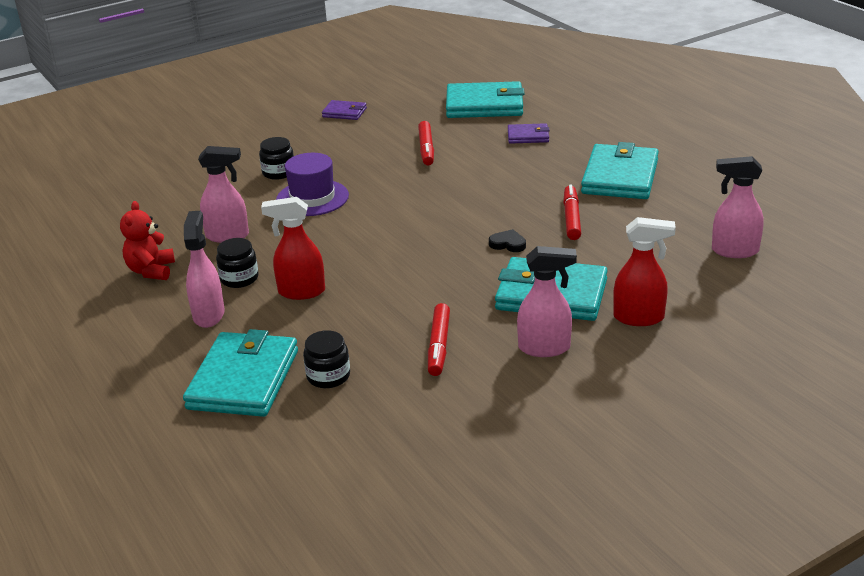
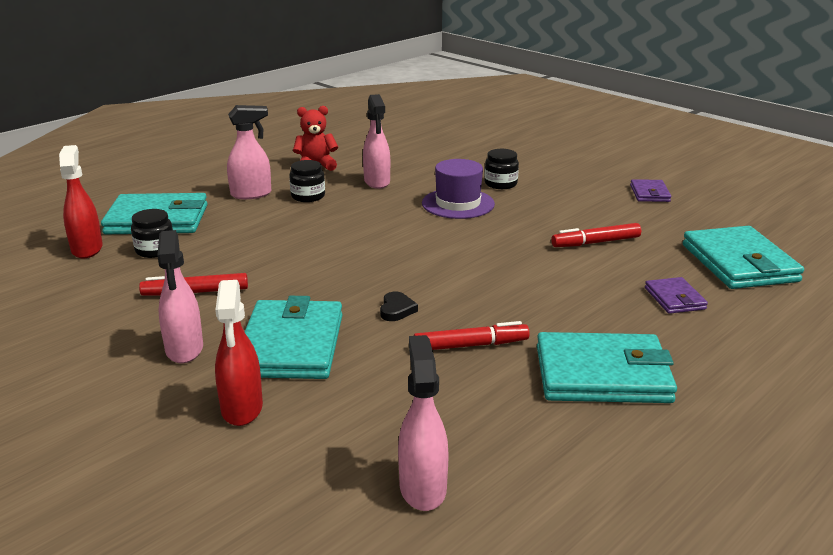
camera: 75 degrees right, 5 degrees down
(301, 292) = (288, 222): red spray bottle -> red spray bottle (87, 249)

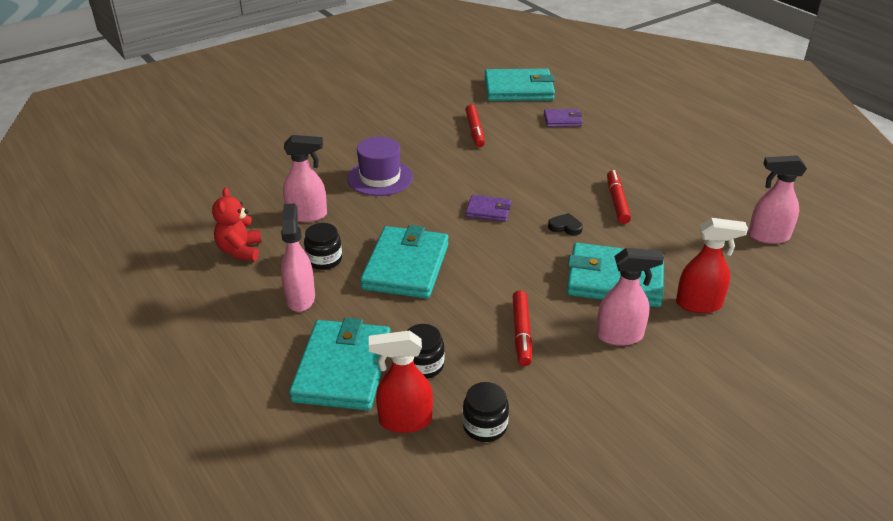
camera: 80 degrees left, 10 degrees up
(500, 184) = (345, 151): black jar -> black jar (485, 426)
(602, 375) = (651, 161): turquoise wallet -> turquoise wallet (406, 266)
(649, 193) = (396, 94): purple wallet -> purple wallet (488, 210)

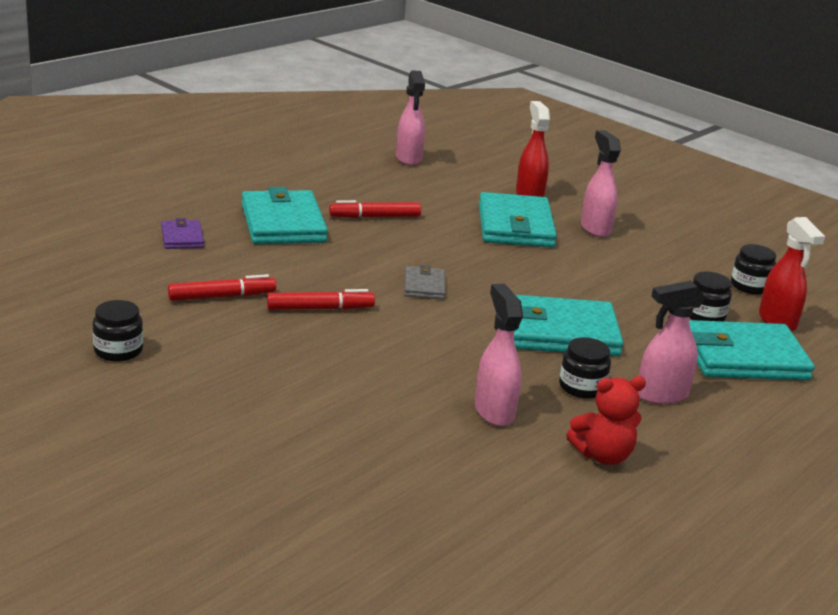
camera: 105 degrees left, 10 degrees down
(380, 178) = (375, 362): purple hat -> none
(412, 99) = (118, 350): none -> black jar
(488, 210) = (424, 286): purple wallet -> grey wallet
(518, 89) = (83, 265): turquoise wallet -> turquoise wallet (283, 223)
(521, 333) = (623, 270): red marker -> red marker (320, 308)
(565, 227) = (437, 245): black heart -> none

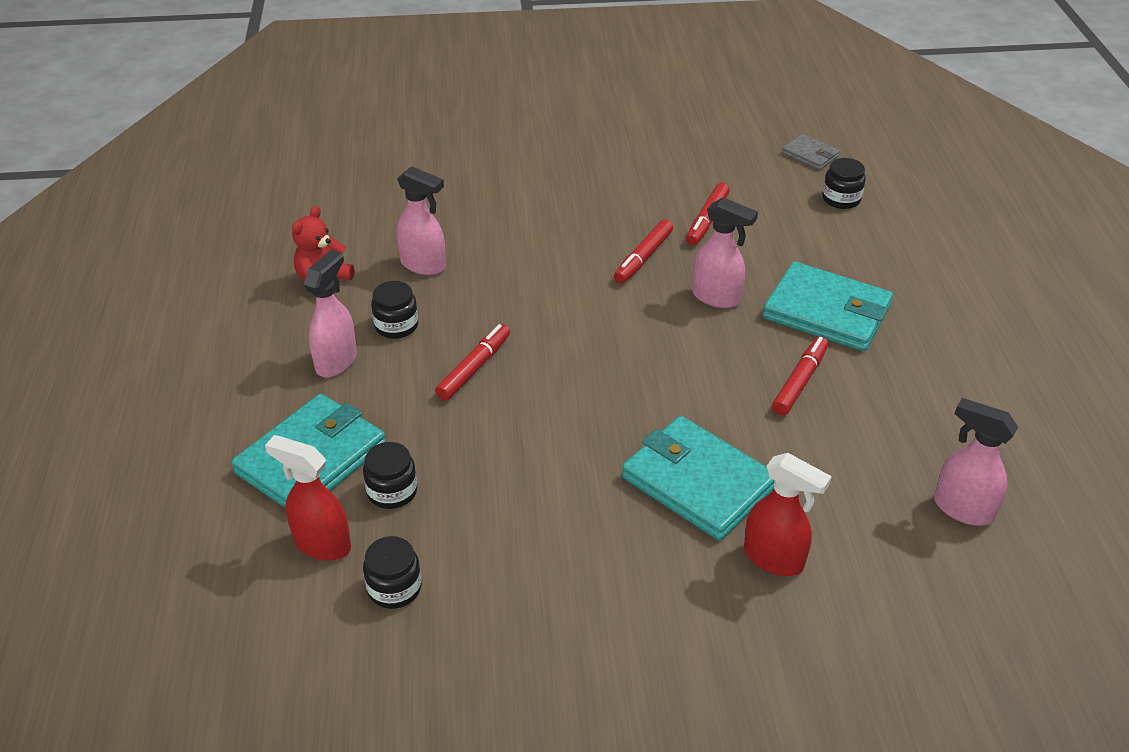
camera: 135 degrees right, 15 degrees up
(118, 350) = (667, 152): black jar -> black jar (841, 199)
(182, 238) = (835, 242): purple wallet -> none
(424, 286) = (627, 334): grey wallet -> grey wallet (810, 155)
(561, 332) = (474, 368): turquoise wallet -> red marker
(595, 228) = (637, 554): pink spray bottle -> pink spray bottle (716, 297)

